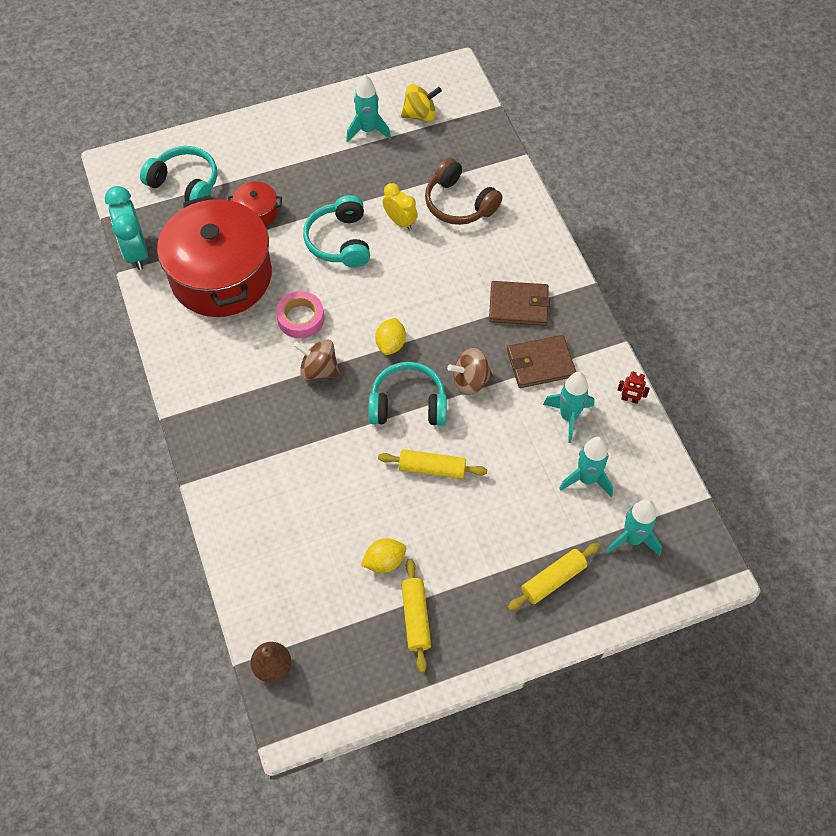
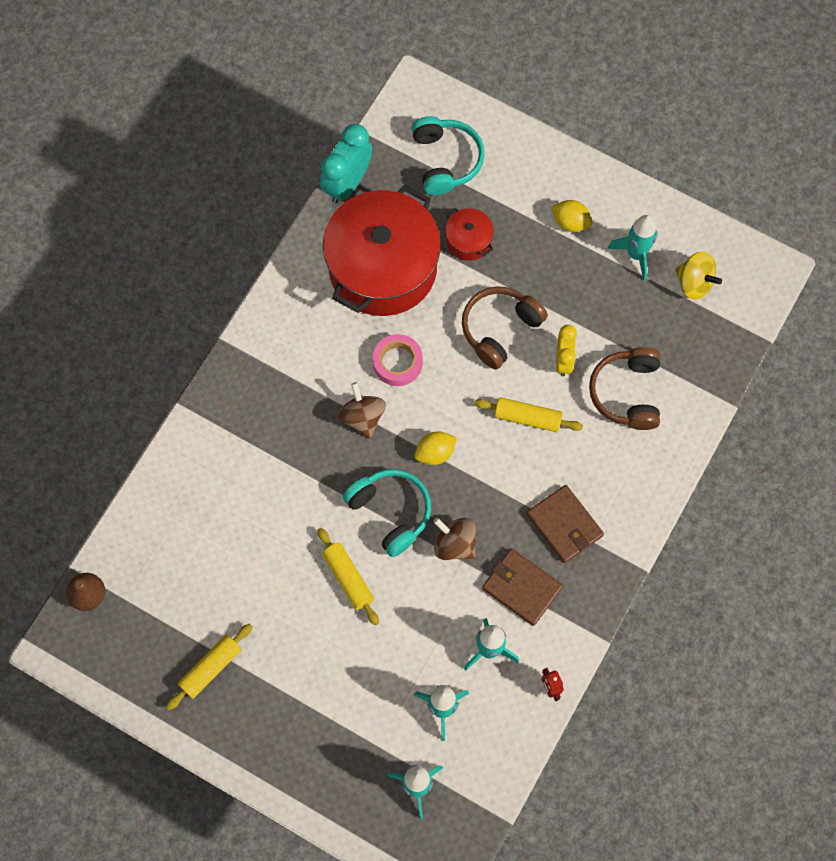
camera: 50 degrees right, 10 degrees up
(340, 241) = (500, 329): turquoise headphones -> brown headphones
(384, 561) = (237, 607): yellow lemon -> yellow lemon (570, 222)
(553, 580) = (328, 749): yellow rolling pin -> yellow rolling pin (527, 418)

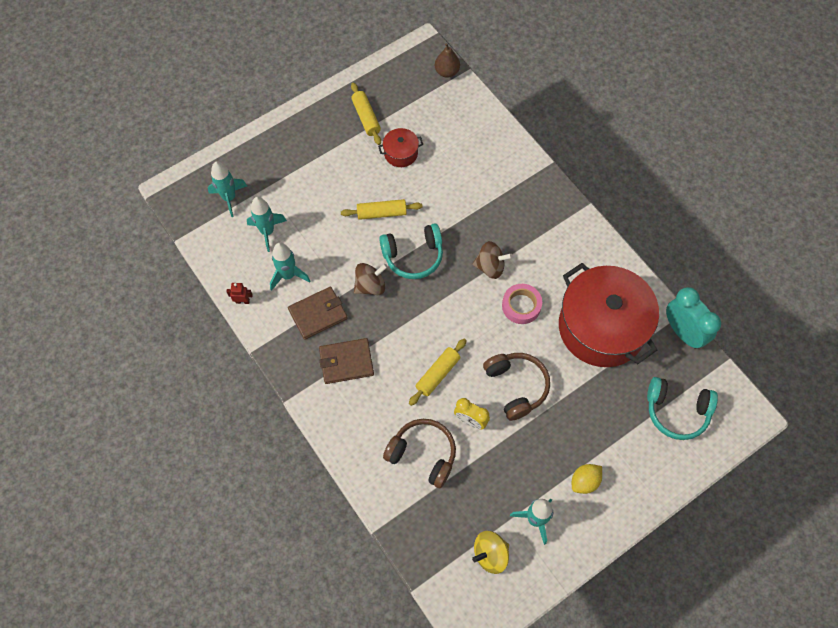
camera: 115 degrees right, 5 degrees down
(435, 453) = (441, 301): yellow lemon -> none
(468, 240) = (599, 397): red pot -> red pot (401, 153)

